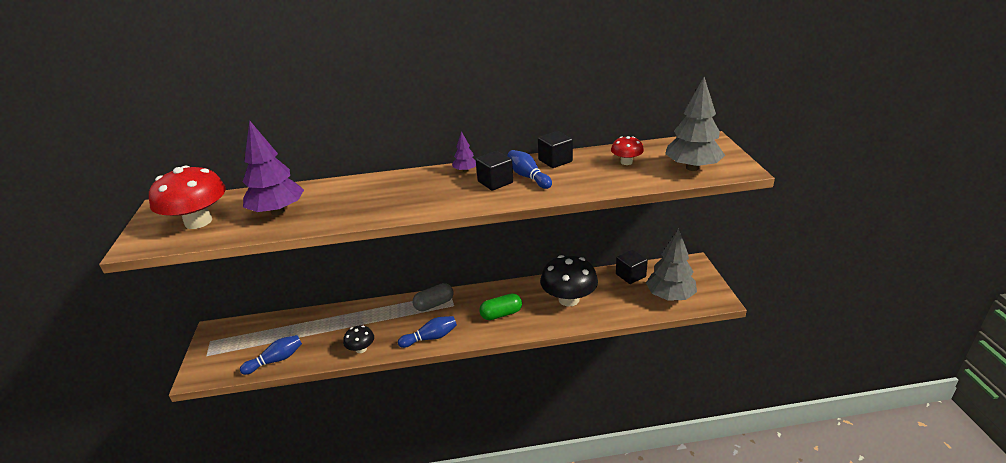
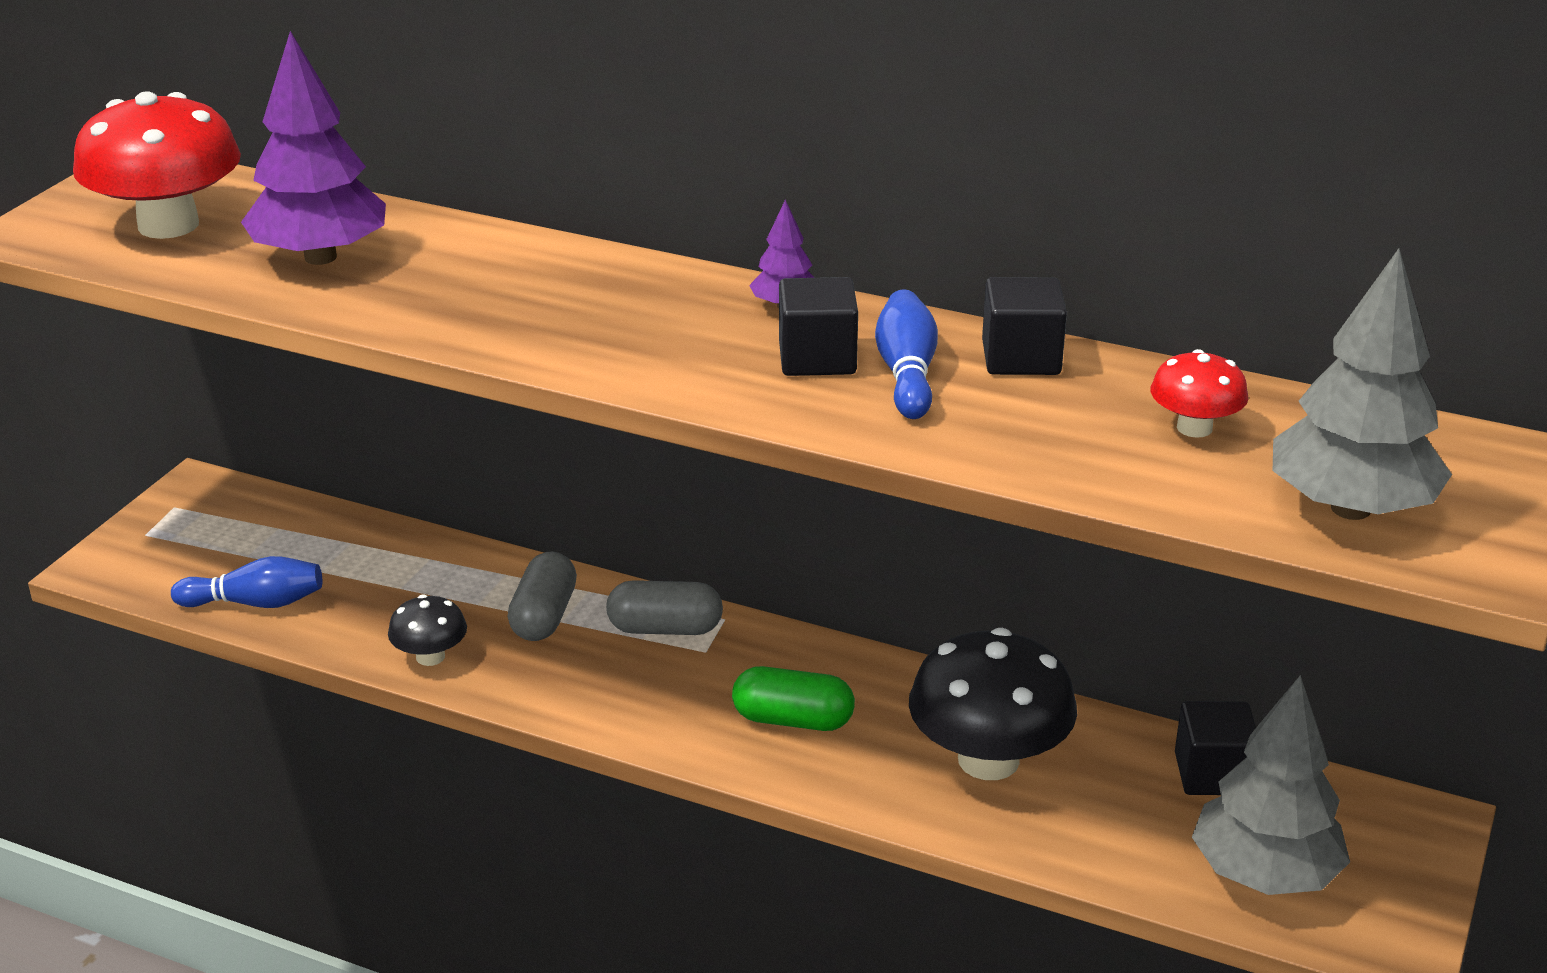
camera: 30 degrees right, 0 degrees up
(389, 318) = (544, 616): none -> grey capsule
(430, 338) = (589, 700): blue bowling pin -> none

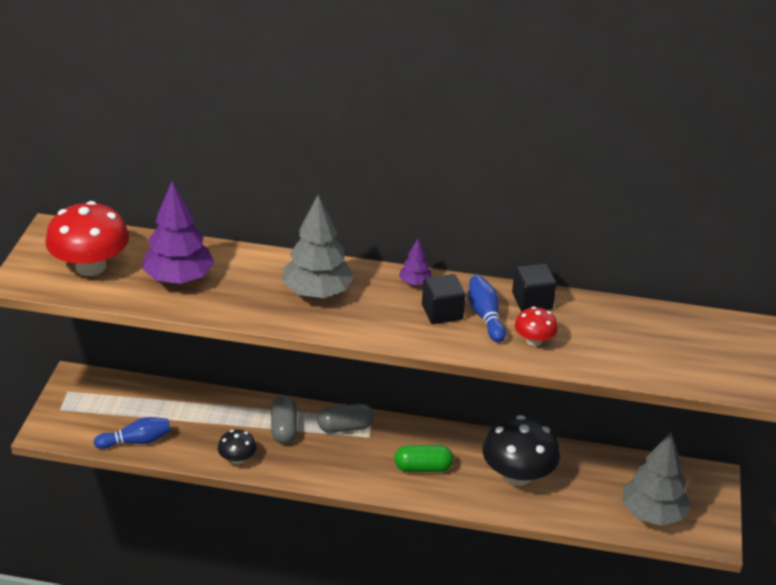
camera: 15 degrees left, 5 degrees up
(1194, 428) = (619, 331): red mushroom -> red mushroom (534, 340)
(1212, 774) = (617, 467): black cube -> none
(1350, 509) = (695, 366): grey tree -> grey tree (317, 292)

